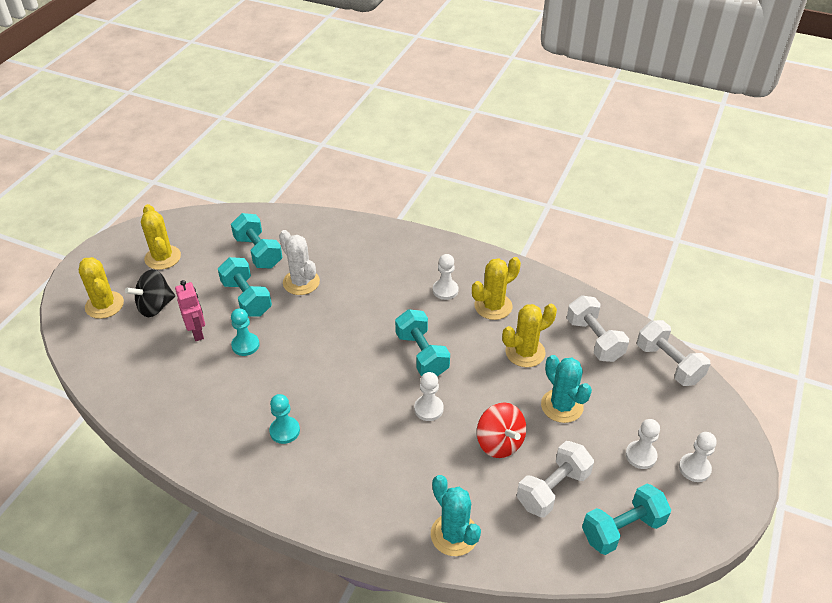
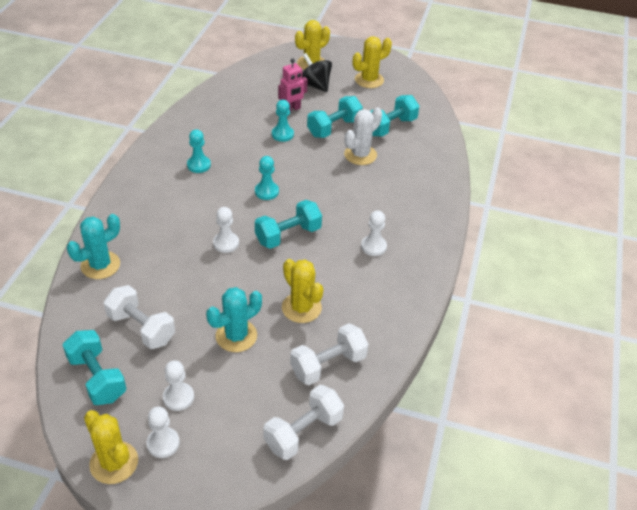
camera: 80 degrees right, 0 degrees up
(348, 367) = (266, 191): none -> turquoise pawn
(493, 306) = (359, 282): yellow cactus -> yellow cactus (114, 462)
(499, 443) = (191, 291): red spinning top -> none

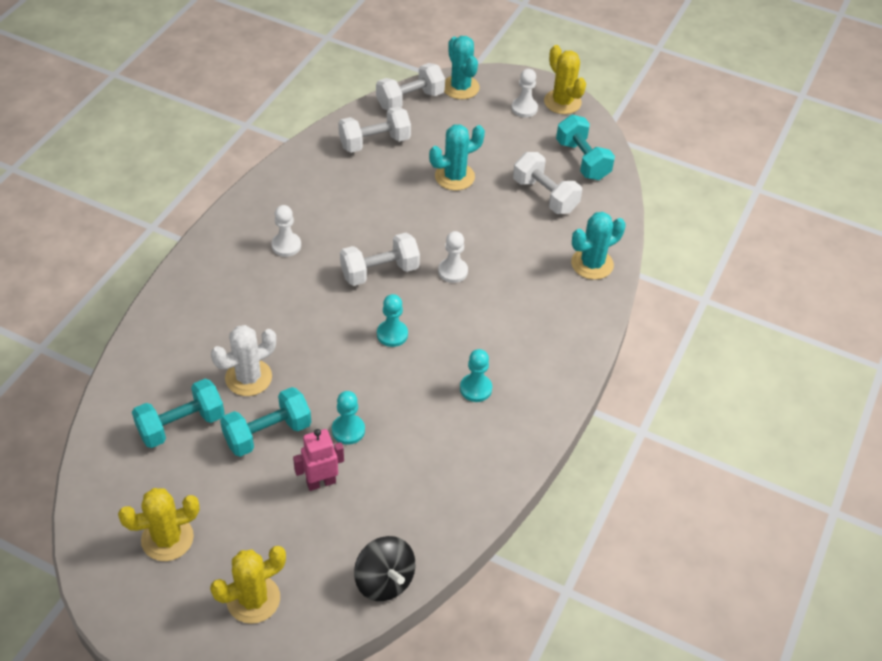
camera: 170 degrees left, 5 degrees up
(178, 397) = (511, 136): white pawn -> none
(245, 464) = (460, 87): none -> turquoise cactus
(288, 235) = (380, 272): turquoise dumbbell -> white dumbbell
(301, 308) = (385, 193): yellow cactus -> none
(315, 85) = (266, 535): black spinning top -> black spinning top (384, 580)

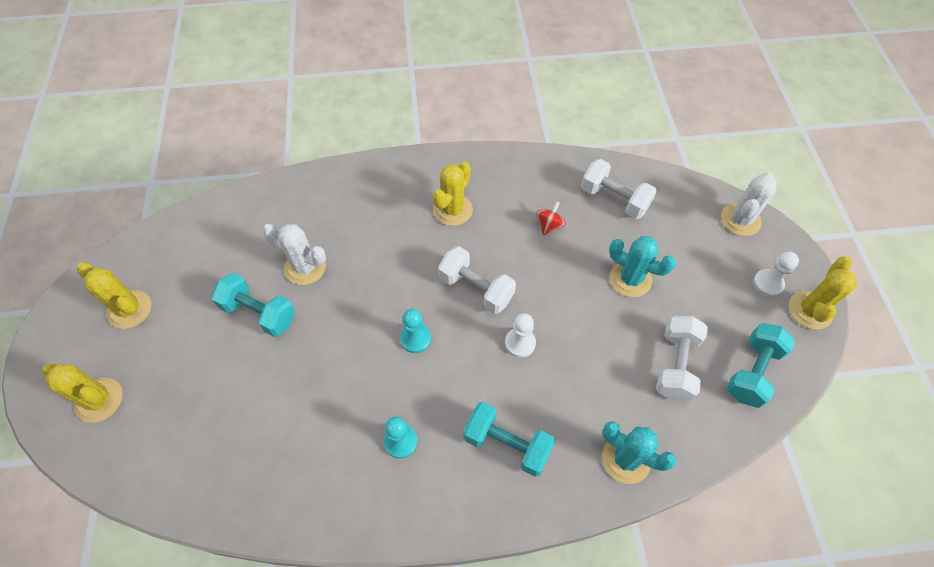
camera: 60 degrees right, 10 degrees up
(181, 425) = (235, 254): turquoise dumbbell -> turquoise dumbbell (507, 444)
(286, 245) = (453, 210): white pawn -> yellow cactus
(321, 482) = (232, 379): pink robot -> none
(348, 430) = (295, 367): turquoise pawn -> none
(362, 194) = (549, 225): none -> red spinning top
(384, 580) = (157, 488): black spinning top -> none
(410, 100) = (687, 194): white dumbbell -> none
(460, 87) = (740, 220): turquoise cactus -> white cactus

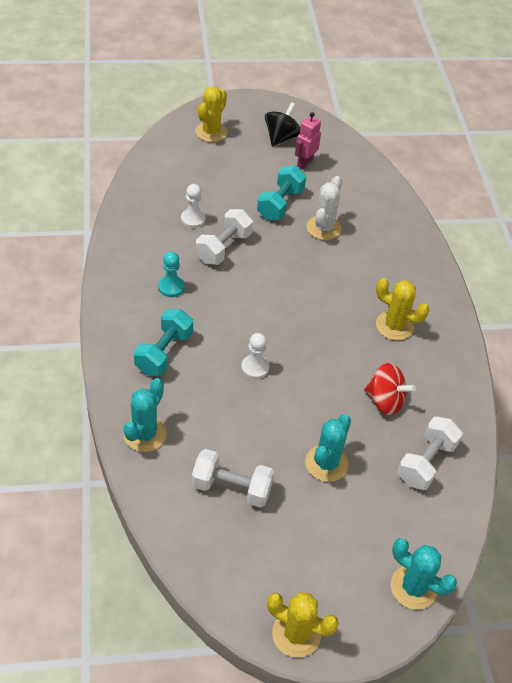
camera: 85 degrees right, 10 degrees down
(129, 309) = (281, 137): yellow cactus -> black spinning top
(186, 283) = (304, 163): none -> pink robot
(415, 339) = (258, 297): turquoise pawn -> none
(476, 289) = (309, 339): white dumbbell -> white dumbbell (223, 248)
(549, 225) = (385, 401): red spinning top -> red spinning top, size x1.62
(740, 220) = (413, 587): white cactus -> turquoise cactus
(752, 372) = (223, 556): turquoise dumbbell -> none
(768, 283) = (328, 597): white pawn -> white pawn (193, 219)

